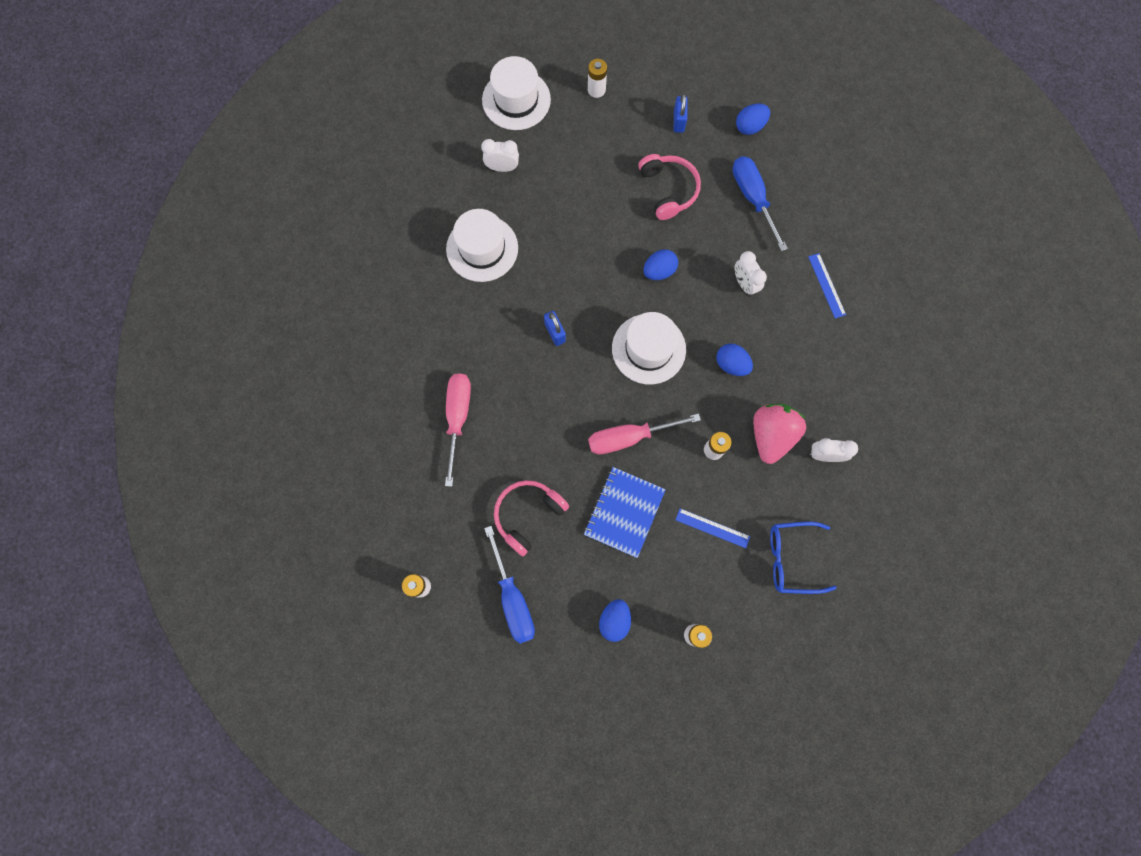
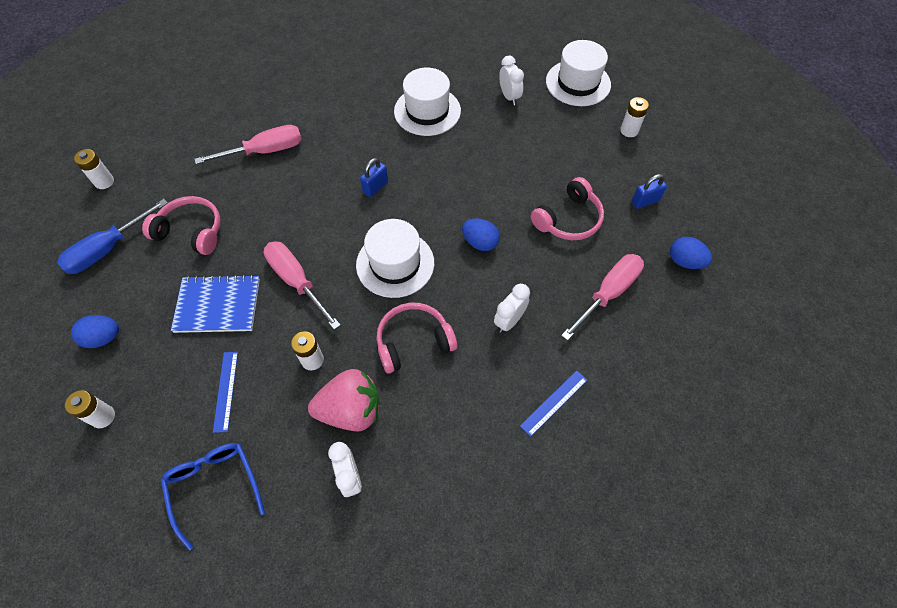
camera: 65 degrees right, 15 degrees down
(731, 364) = (413, 342): blue egg -> pink headphones
(753, 199) = (608, 293): blue screwdriver -> pink screwdriver

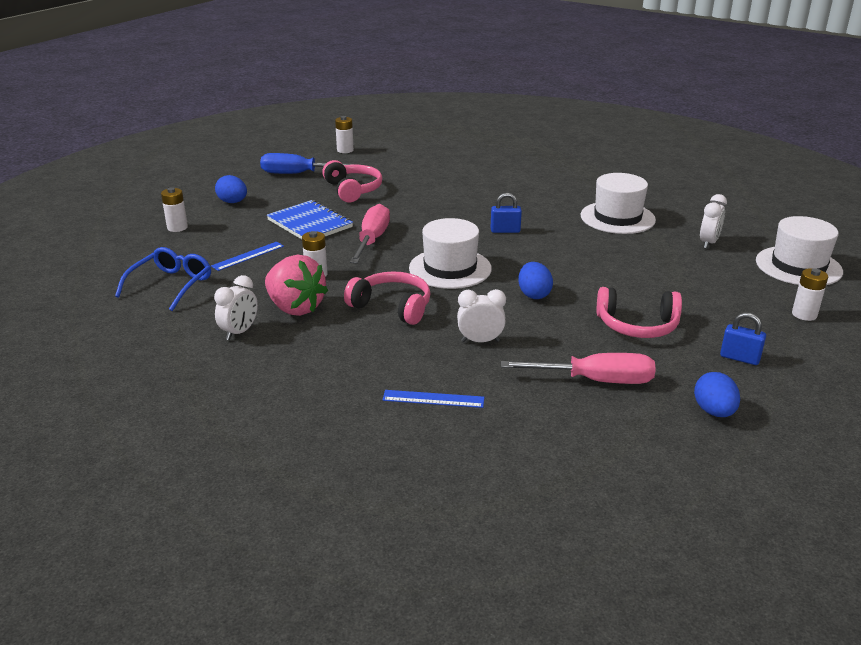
camera: 50 degrees right, 30 degrees down
(264, 151) = (460, 181): pink screwdriver -> none

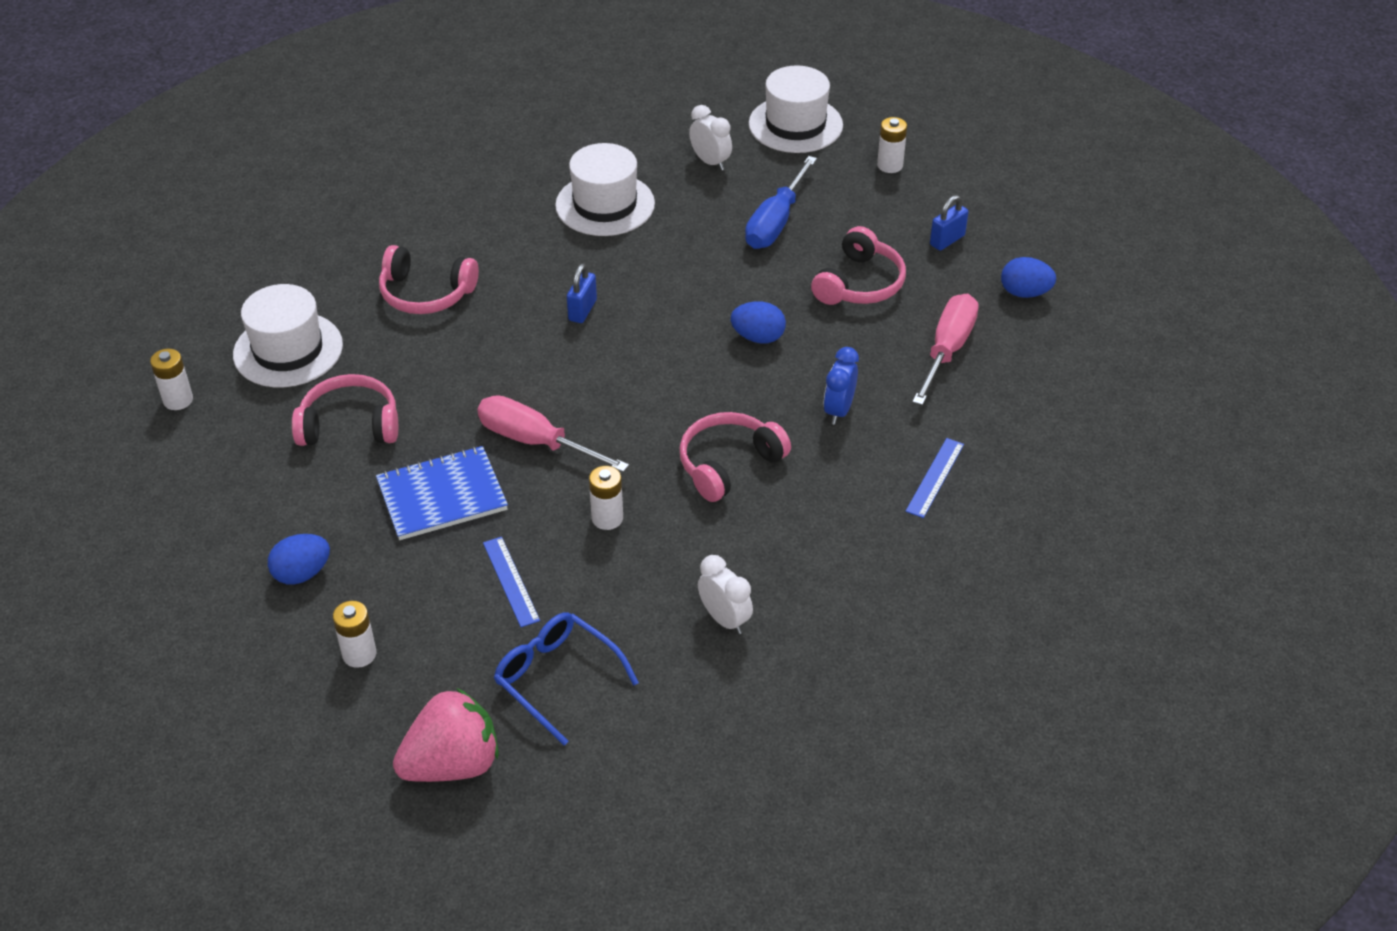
camera: 70 degrees left, 15 degrees up
(295, 308) = (687, 555): pink strawberry -> pink strawberry (452, 764)
(298, 174) = (240, 475): blue screwdriver -> blue screwdriver (776, 222)
(450, 268) = (658, 388): white hat -> white hat (288, 350)
(478, 186) = (426, 293): none -> pink headphones
(480, 341) = (838, 410): white clock -> blue clock

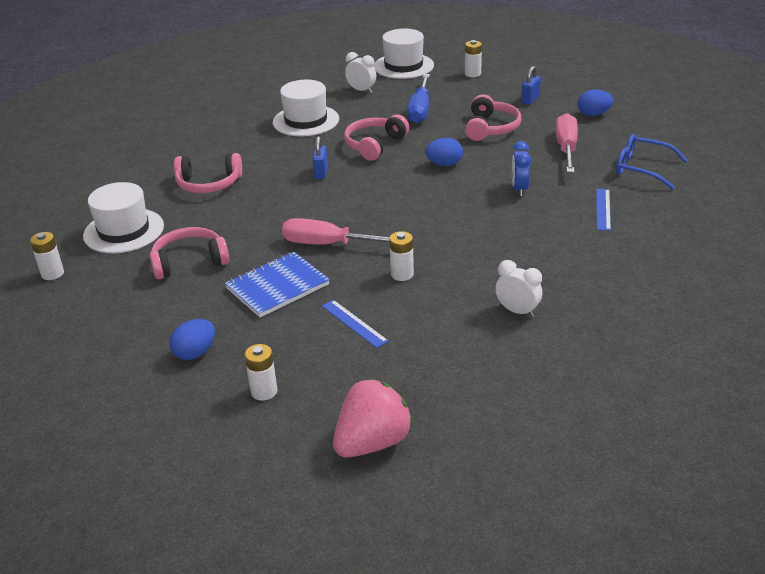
camera: 15 degrees left, 10 degrees down
(556, 678) = (420, 371): blue glasses -> blue glasses (642, 168)
(729, 464) = (466, 229): pink headphones -> pink headphones (374, 145)

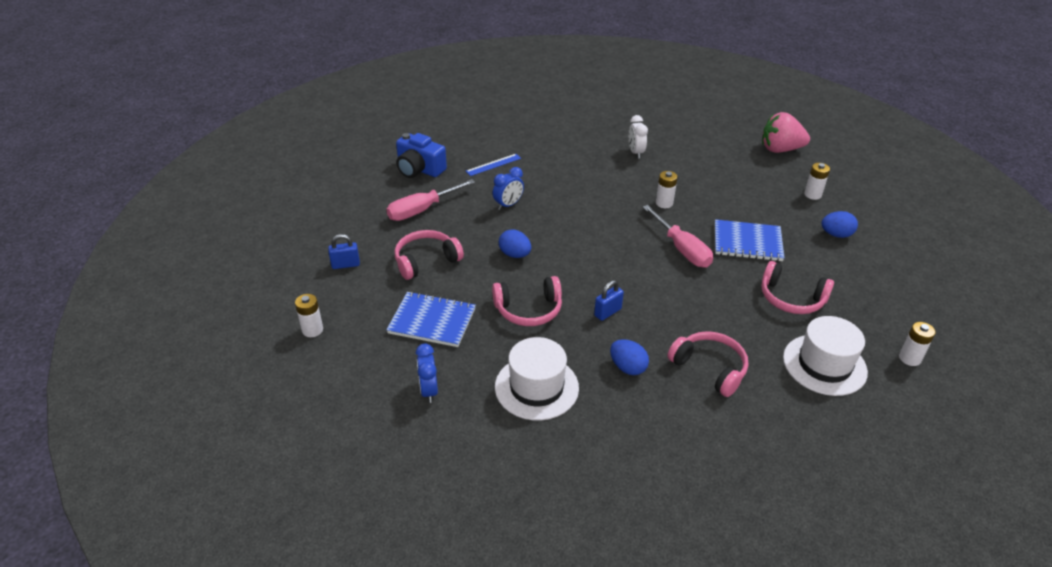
camera: 135 degrees left, 5 degrees up
(354, 323) = (727, 196): blue ruler -> none
(361, 90) = (428, 390): white clock -> blue clock
(403, 66) = (333, 396): white hat -> none
(420, 110) = (432, 321): blue screwdriver -> blue notebook
(593, 114) = (345, 220): blue egg -> blue egg (627, 367)
(642, 168) = (419, 169): blue glasses -> blue camera

